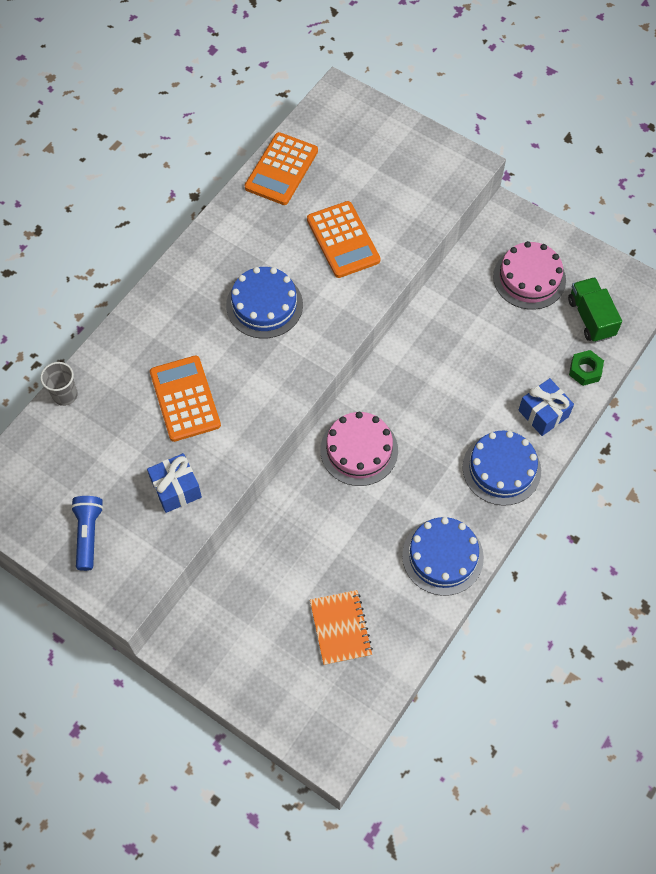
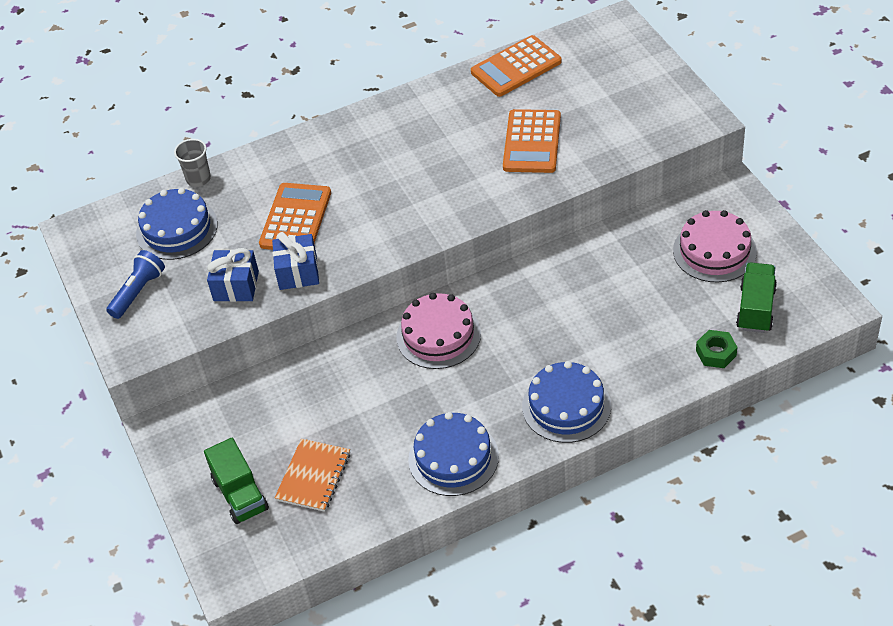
camera: 35 degrees right, 15 degrees down
(264, 305) = (420, 170): blue cake -> blue cake (177, 229)
(289, 674) = (240, 494): none -> green truck
(543, 413) = (644, 374): blue gift -> blue gift (298, 272)

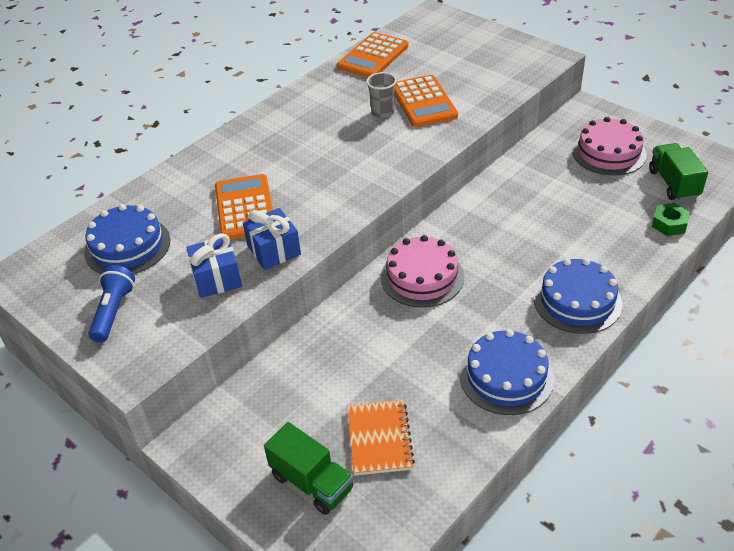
camera: 25 degrees left, 5 degrees down
(198, 179) = (128, 200): grey cup -> grey cup (382, 112)

